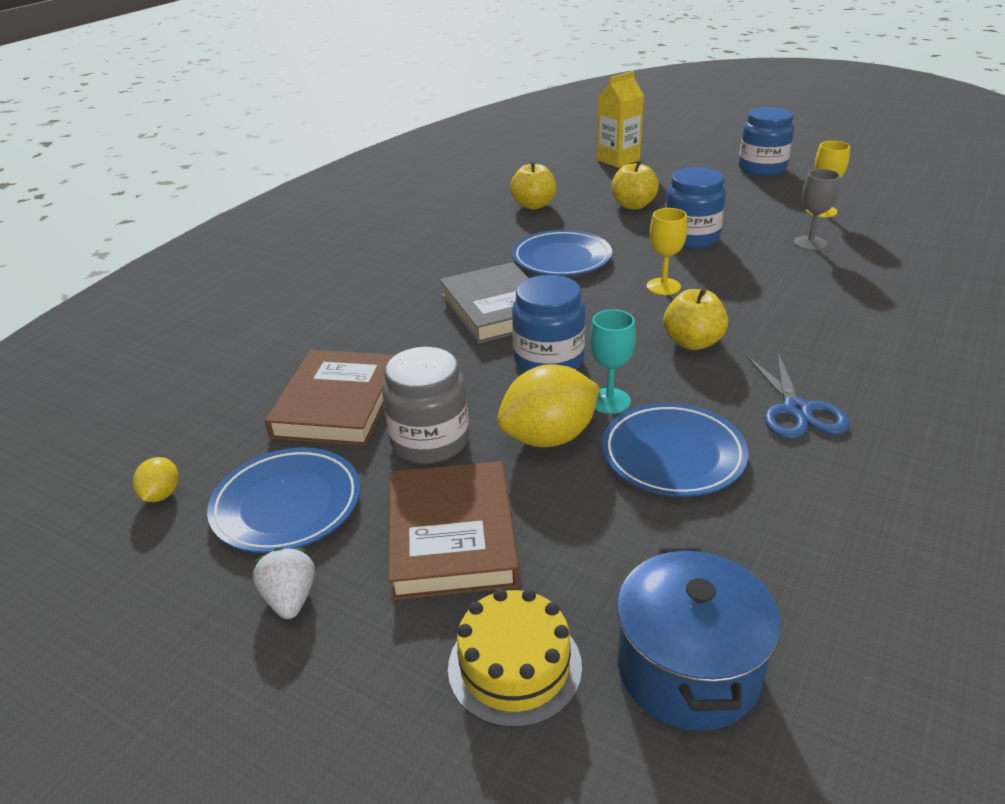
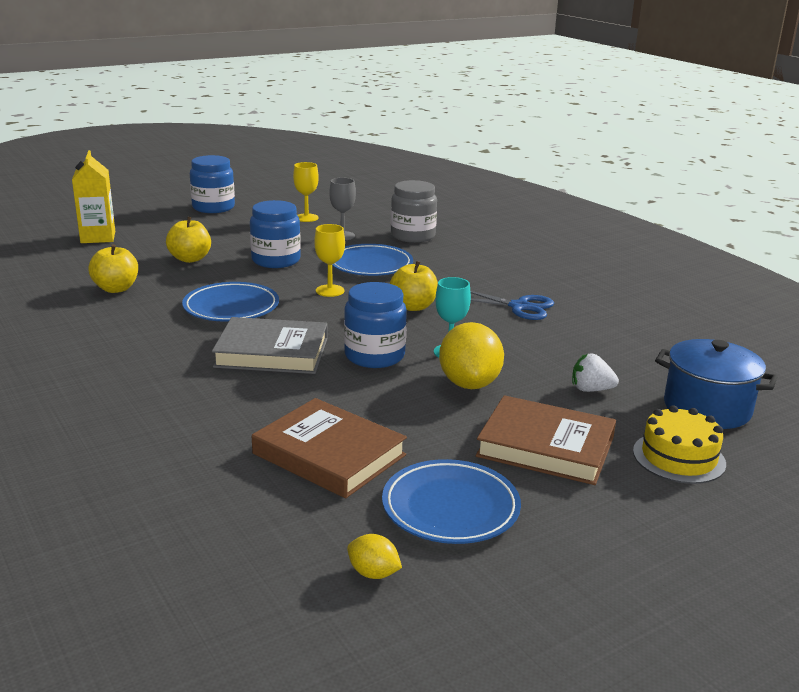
camera: 65 degrees left, 10 degrees down
(290, 599) = (565, 527): white strawberry -> white strawberry (591, 390)
(430, 441) = (427, 427): grey jar -> grey jar (413, 236)
(673, 455) = (527, 353): blue plate -> blue plate (370, 265)

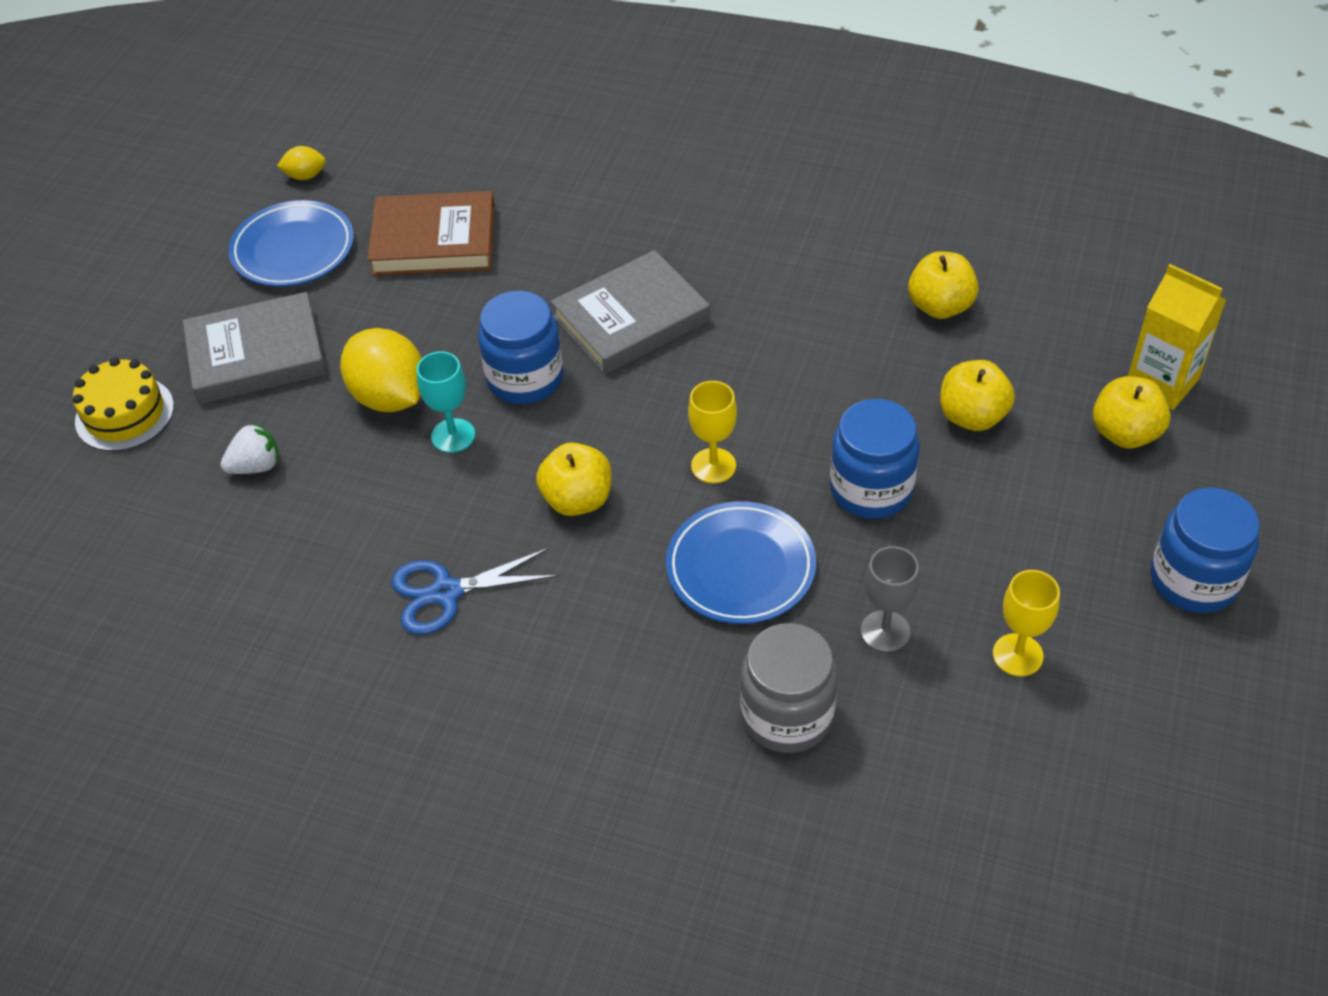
camera: 145 degrees right, 25 degrees up
(147, 234) = (1125, 433): none -> yellow apple
(231, 307) = (773, 358): blue plate -> none
(545, 446) = (256, 355): brown book -> grey book
(707, 408) = (115, 511): blue pot -> none

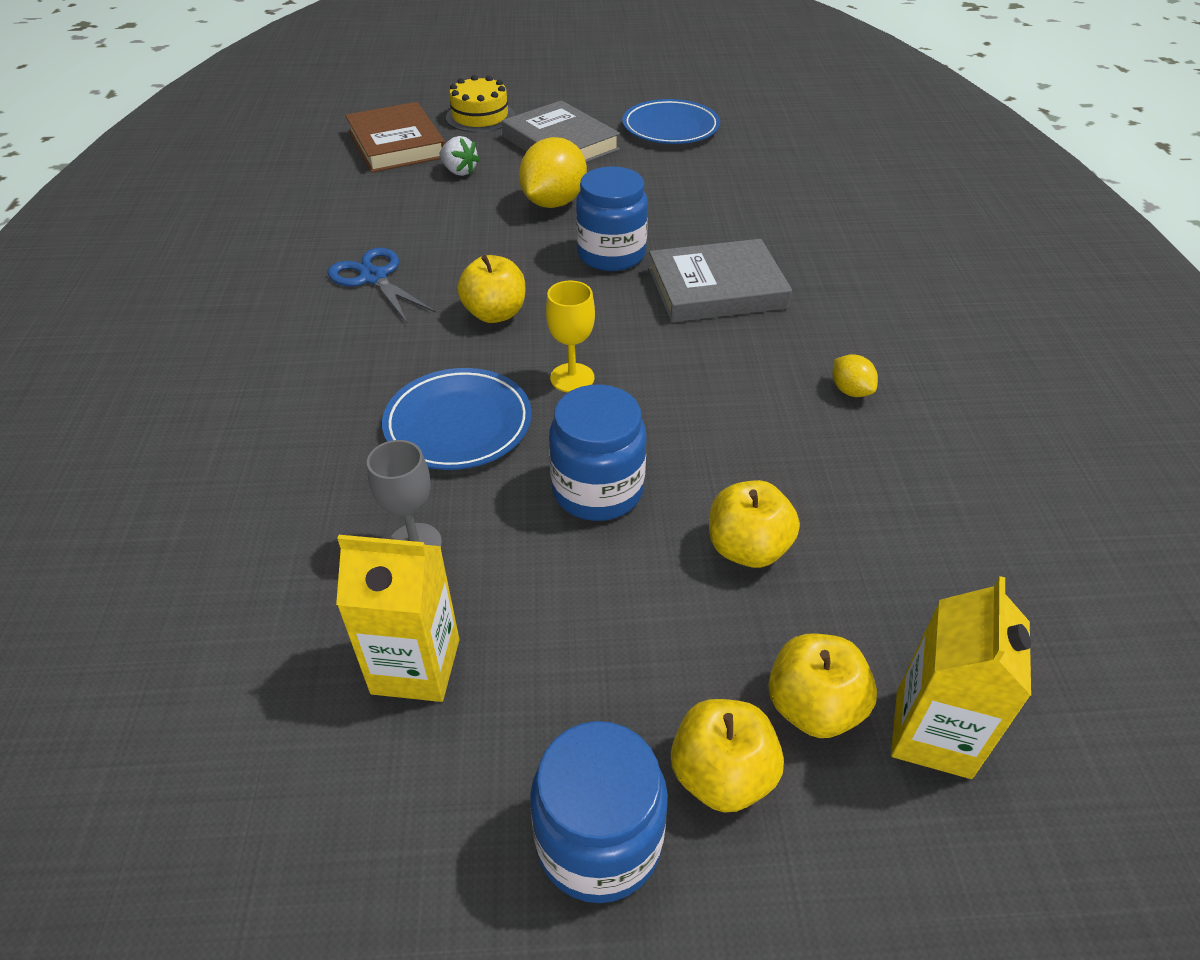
camera: 65 degrees right, 5 degrees down
(305, 176) = (747, 112): yellow lemon -> yellow lemon (850, 391)
(434, 240) = (727, 177): brown book -> brown book (396, 144)
(453, 436) = (531, 239): turquoise goblet -> none
(631, 319) = (716, 288): grey book -> grey book turned 45 degrees counterclockwise
(787, 715) = (293, 497): grey jar -> none
(940, 306) = (895, 484): yellow apple -> yellow apple (721, 775)
(1017, 655) = (416, 666): yellow goblet -> yellow carton

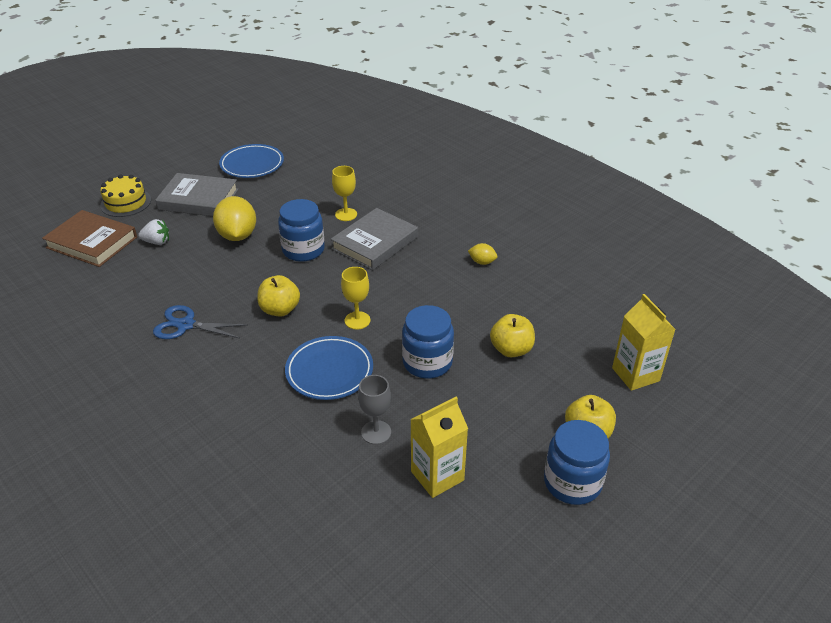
camera: 40 degrees left, 5 degrees down
(719, 235) = (346, 214): none -> yellow goblet
(813, 707) = (592, 391): yellow apple -> none

